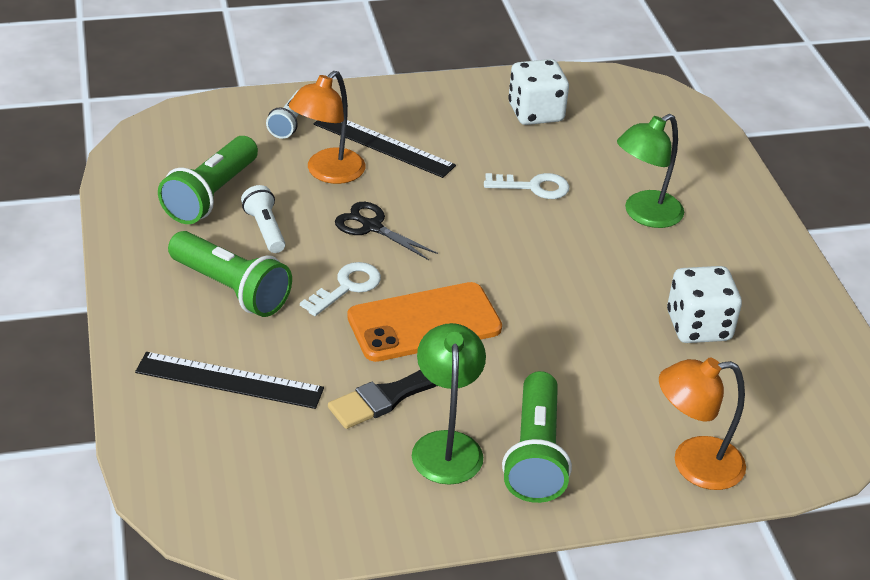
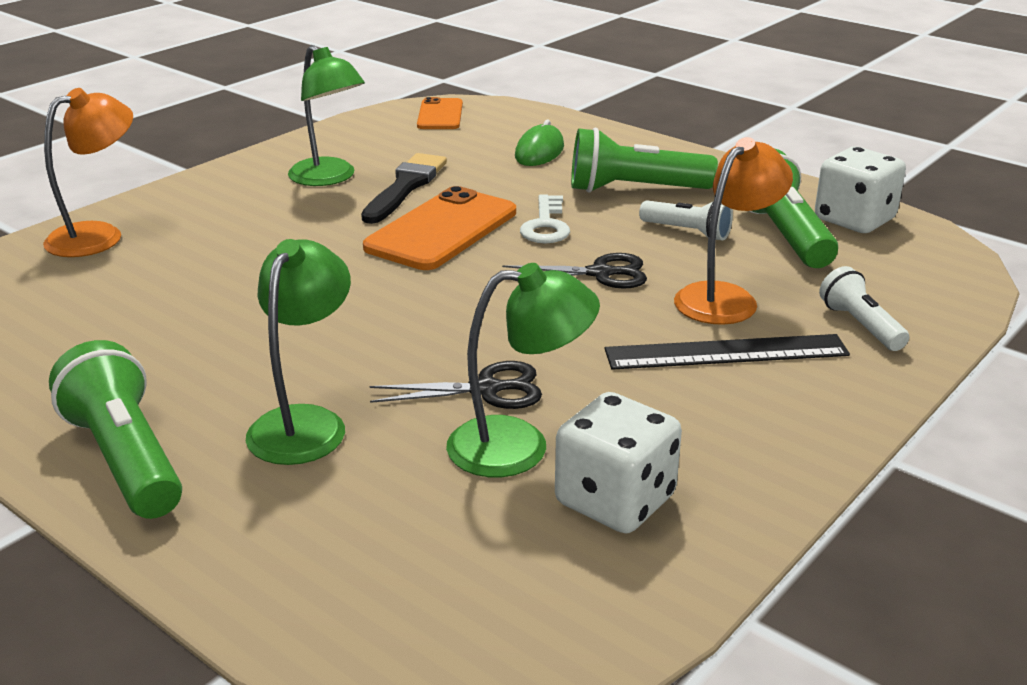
camera: 145 degrees right, 10 degrees down
(229, 380) = (539, 152): black ruler -> green mouse
(233, 505) = (440, 115): none -> orange phone
(328, 173) = (725, 297): orange lamp -> orange lamp turned 45 degrees clockwise
(533, 187) = (486, 389): white key -> black scissors
(535, 454) = (250, 196): green flashlight -> green flashlight (126, 458)
(549, 153) = (519, 446): none -> green lamp
(698, 326) = (150, 331): white dice -> white dice (854, 220)

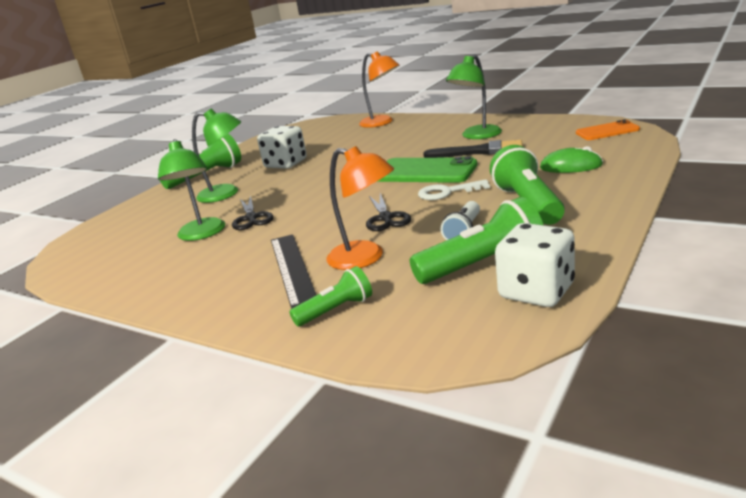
camera: 85 degrees right, 5 degrees down
(442, 230) = (424, 172): orange phone -> green phone
(615, 500) = (153, 262): white dice -> white dice (286, 164)
(860, 325) = (336, 310): white flashlight -> green flashlight

